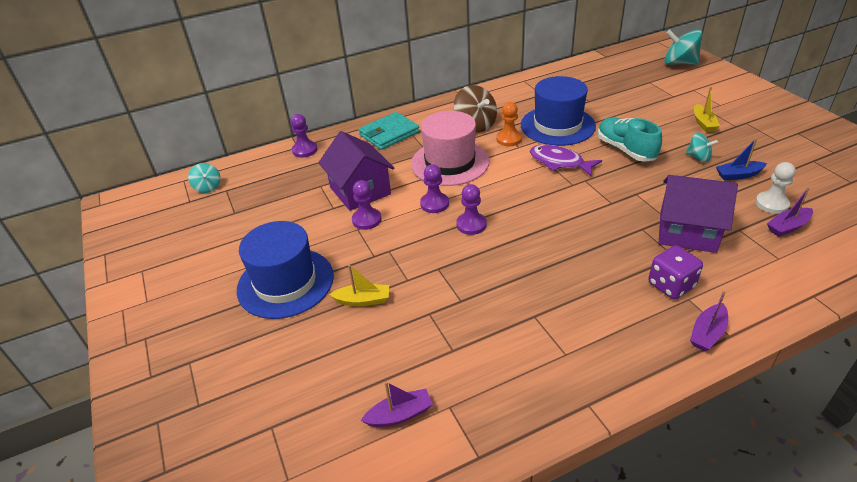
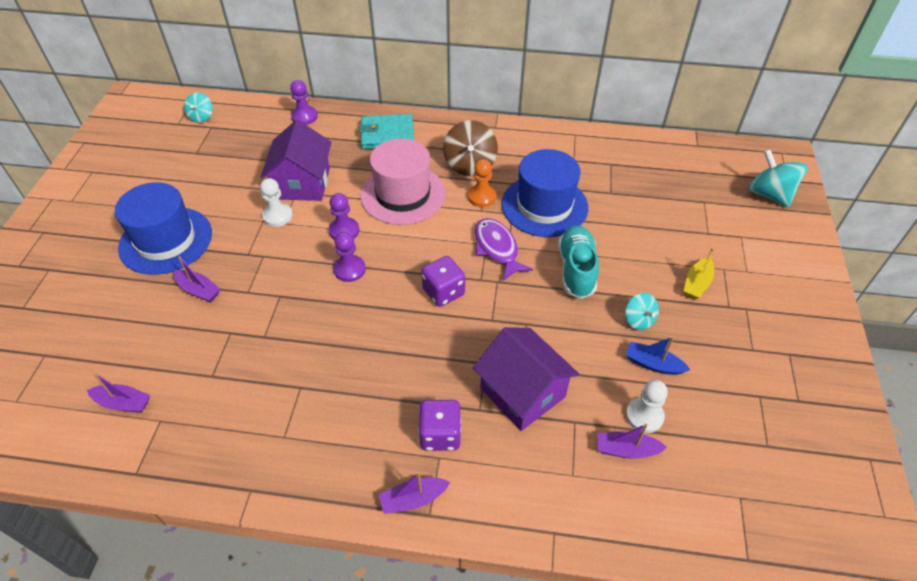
camera: 30 degrees right, 10 degrees up
(363, 300) = (198, 290): yellow boat -> purple boat
(366, 220) = (277, 216): purple pawn -> white pawn
(558, 204) = (443, 292): none -> purple dice

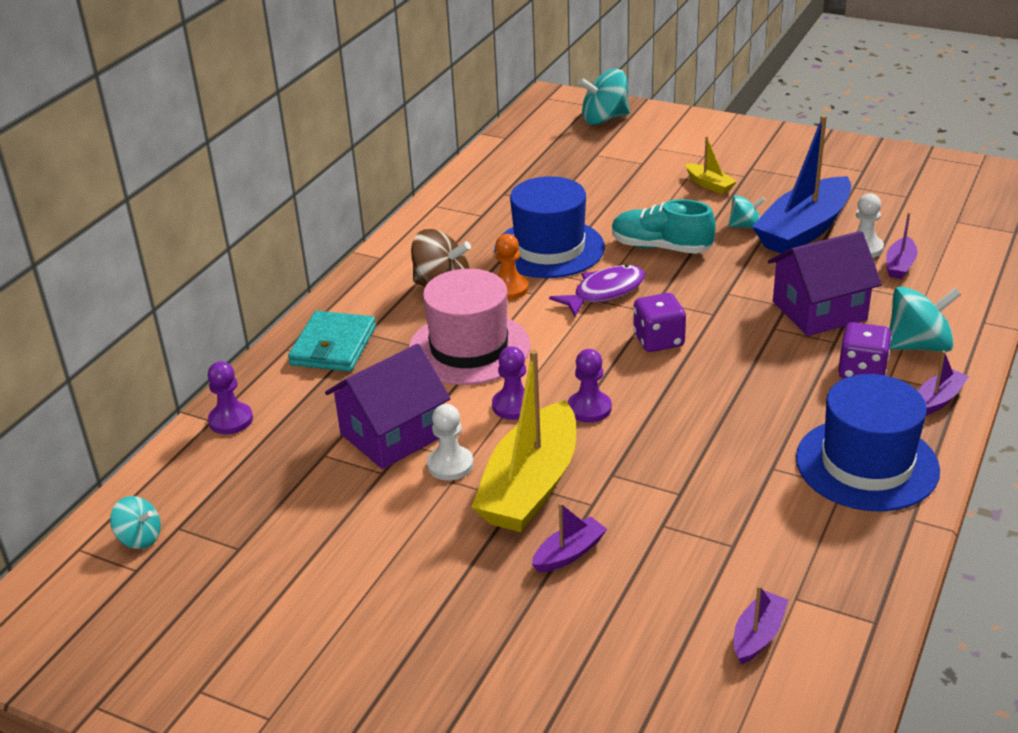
camera: 70 degrees left, 15 degrees down
(166, 240) = (442, 588): blue hat -> blue hat (867, 464)
(262, 257) = (530, 486): none -> yellow boat
(302, 183) = (392, 435): purple house -> purple house turned 60 degrees counterclockwise
(413, 499) = (938, 400): purple boat -> purple boat turned 135 degrees counterclockwise
(493, 476) = (918, 346): none -> turquoise spinning top
(497, 248) = (604, 292): purple fish -> purple fish turned 150 degrees clockwise
(653, 364) = (803, 230): blue boat -> blue boat, size x2.21

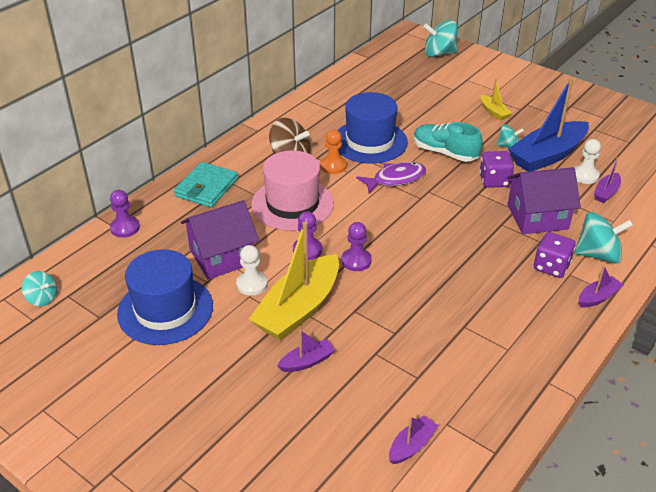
camera: 10 degrees right, 5 degrees up
(658, 340) = (419, 220): purple dice -> purple dice (494, 181)
(867, 464) = (530, 336): blue hat -> blue hat (165, 310)

